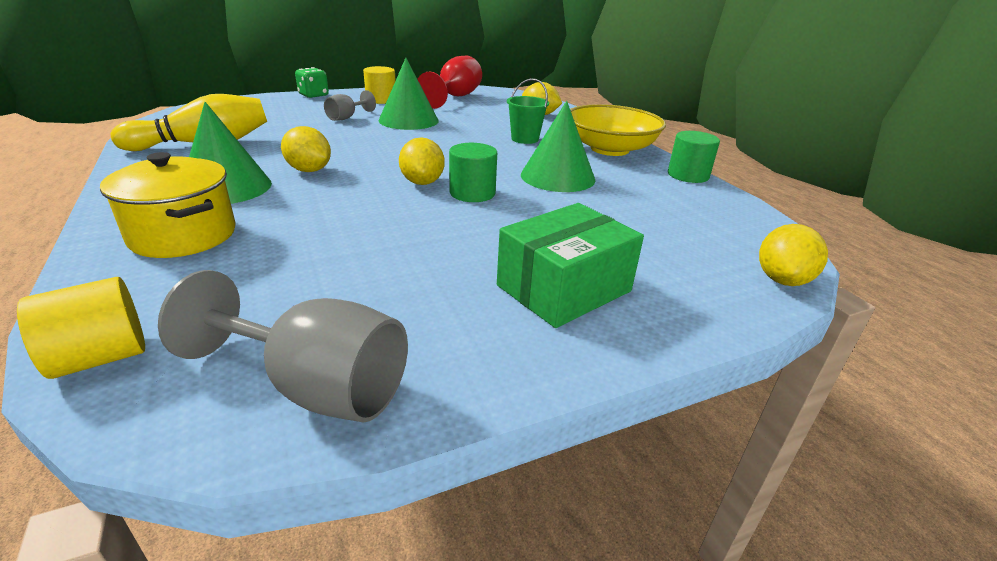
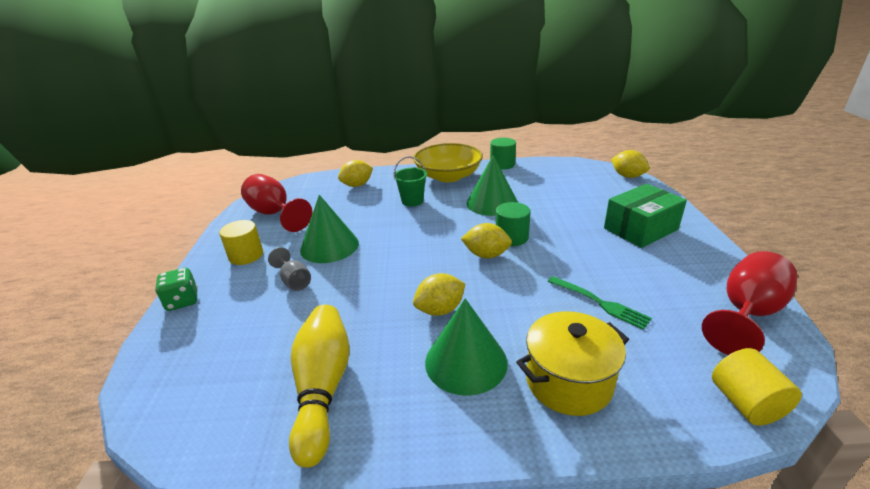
camera: 65 degrees left, 0 degrees up
(316, 387) = (746, 313): grey goblet -> red goblet
(332, 252) = (600, 303): none -> green fork
(564, 288) = (640, 229): green box -> green box turned 75 degrees clockwise

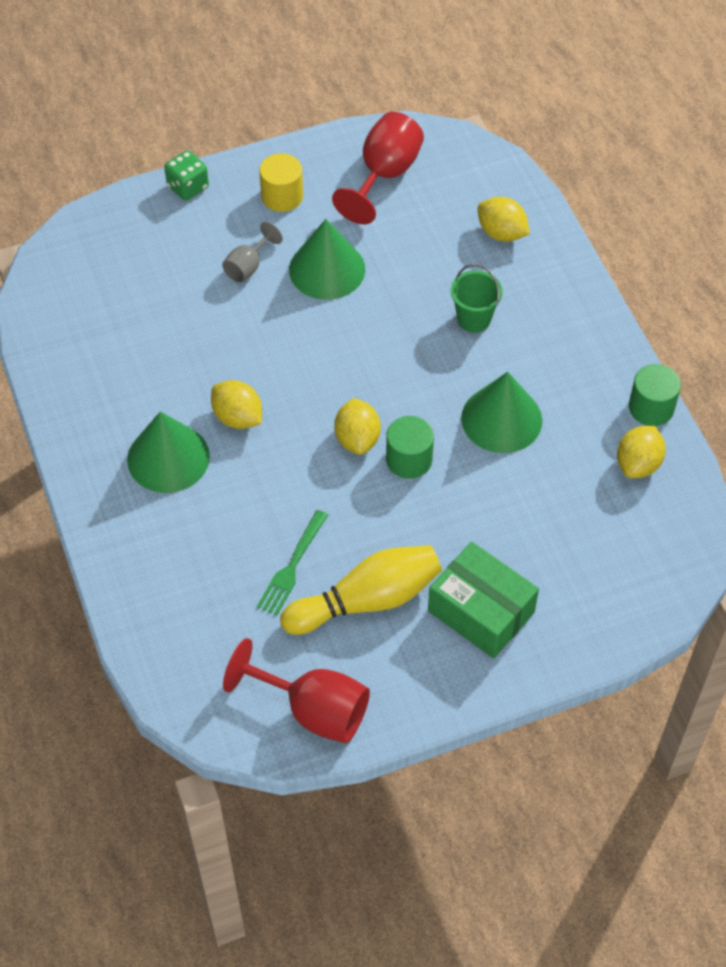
camera: 70 degrees right, 25 degrees up
(323, 388) = (108, 358): yellow bowling pin -> yellow bowling pin (367, 600)
(448, 176) = (575, 342): yellow bowl -> none
(568, 381) = (164, 544): yellow pot -> none
(627, 176) = (667, 598): yellow lemon -> yellow lemon (638, 464)
(745, 403) = (173, 685): yellow cylinder -> none

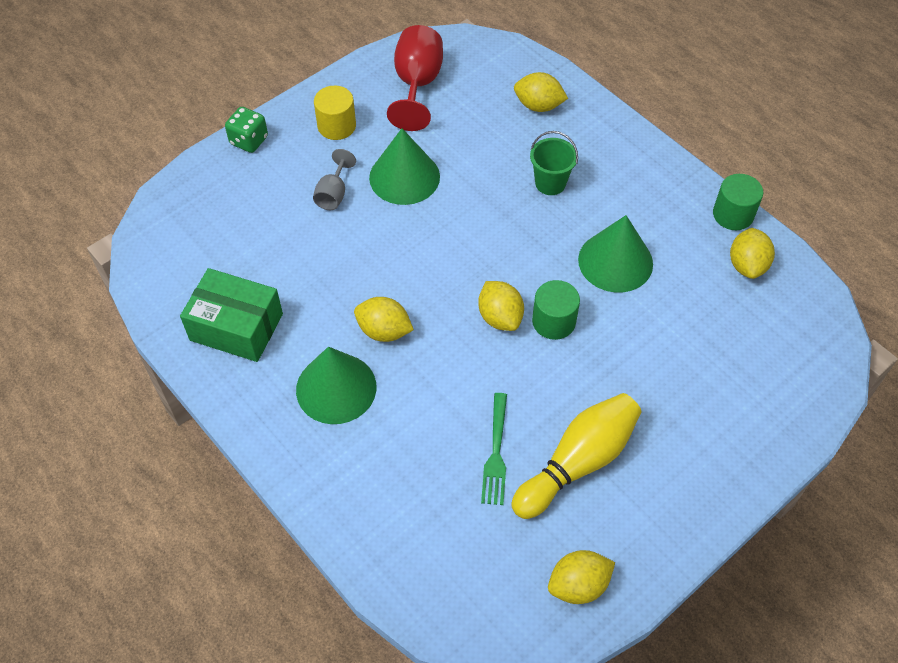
camera: 20 degrees left, 0 degrees up
(313, 710) = (578, 585): red goblet -> yellow lemon
(481, 611) = (682, 438): green box -> green box (236, 327)

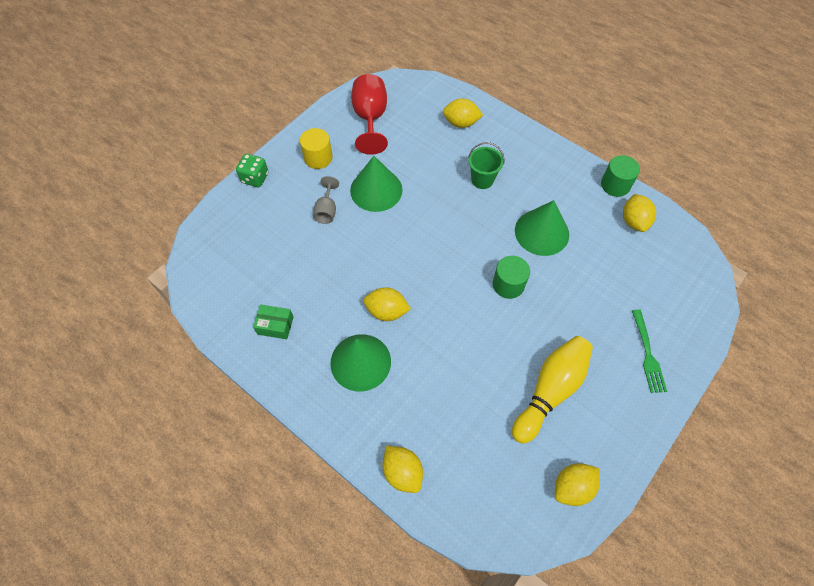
camera: 10 degrees left, 5 degrees up
(236, 327) = (275, 325): green box -> green box, size x0.54
(496, 453) = (489, 393): green fork -> green fork (647, 354)
(500, 317) = (469, 287): yellow lemon -> yellow lemon (402, 472)

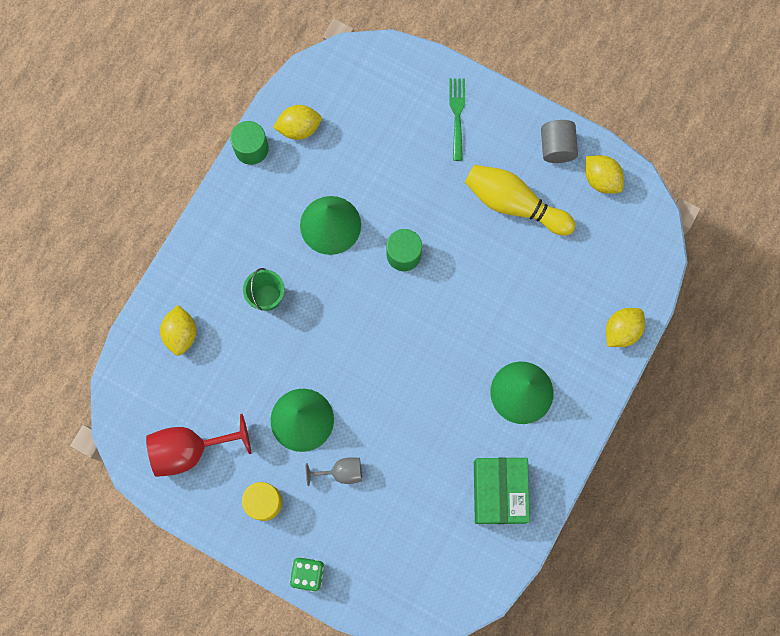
camera: 100 degrees left, 15 degrees up
(275, 325) = (499, 492): green box -> green box, size x1.84
(386, 311) = (459, 377): yellow lemon -> none
(611, 446) = (556, 147): none -> grey cylinder
(647, 354) = (457, 115): green fork -> green fork turned 75 degrees counterclockwise

